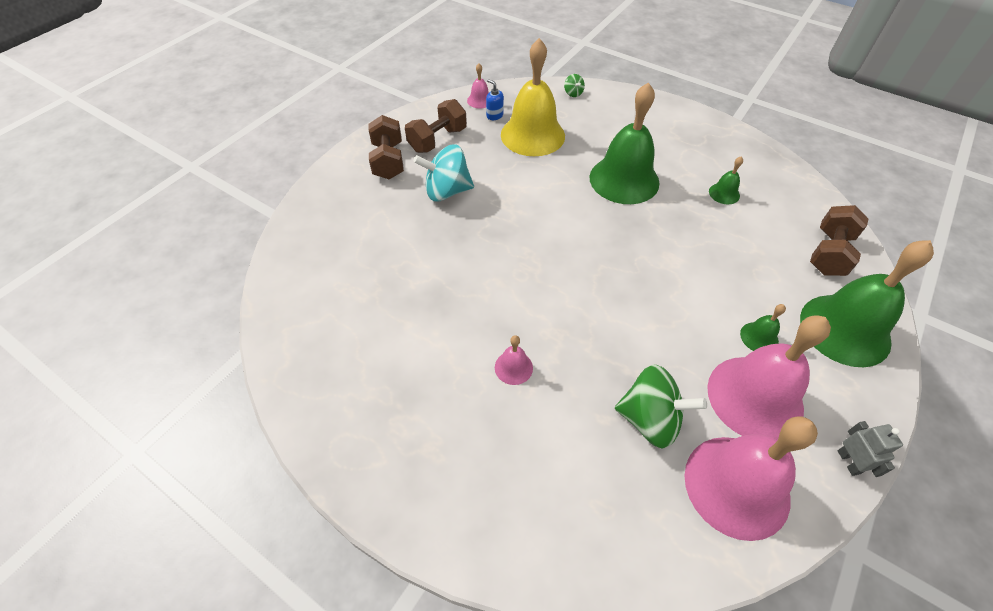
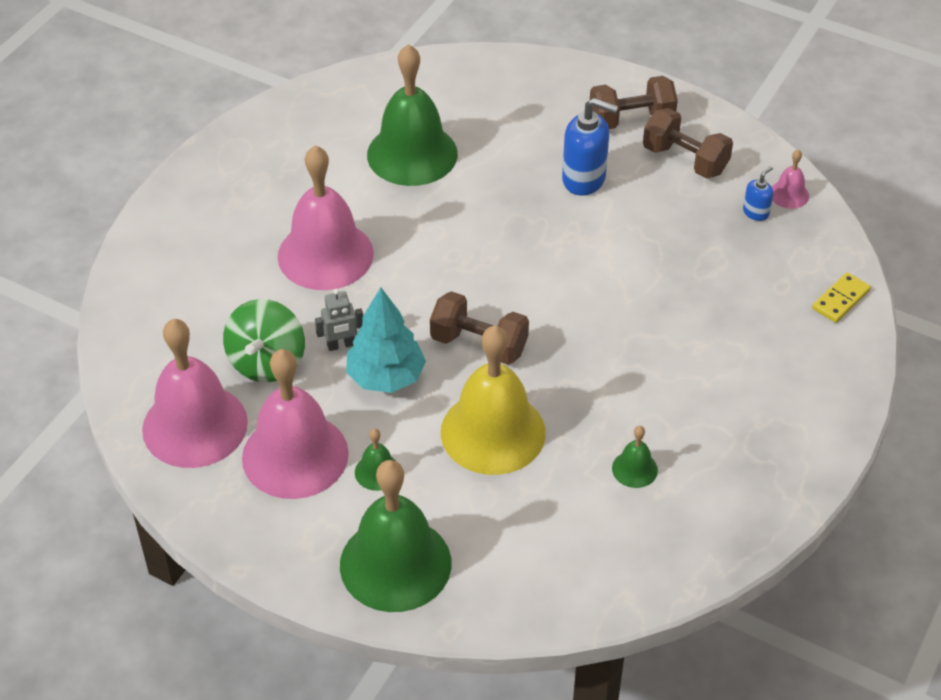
camera: 85 degrees right, 5 degrees down
(447, 191) = (584, 179): turquoise spinning top -> blue soap dispenser
(513, 367) = (325, 254): pink bell -> pink bell, size x2.34
(532, 135) = (720, 255): yellow bell -> yellow bell (493, 432)
(573, 93) = (840, 299): green spinning top -> yellow domino
(624, 179) = (642, 355): green bell -> green bell (412, 154)
(658, 327) = (386, 377): none -> turquoise tree
(829, 253) = (528, 576): brown dumbbell -> brown dumbbell (479, 344)
(849, 462) = (219, 526): grey robot -> grey robot (341, 345)

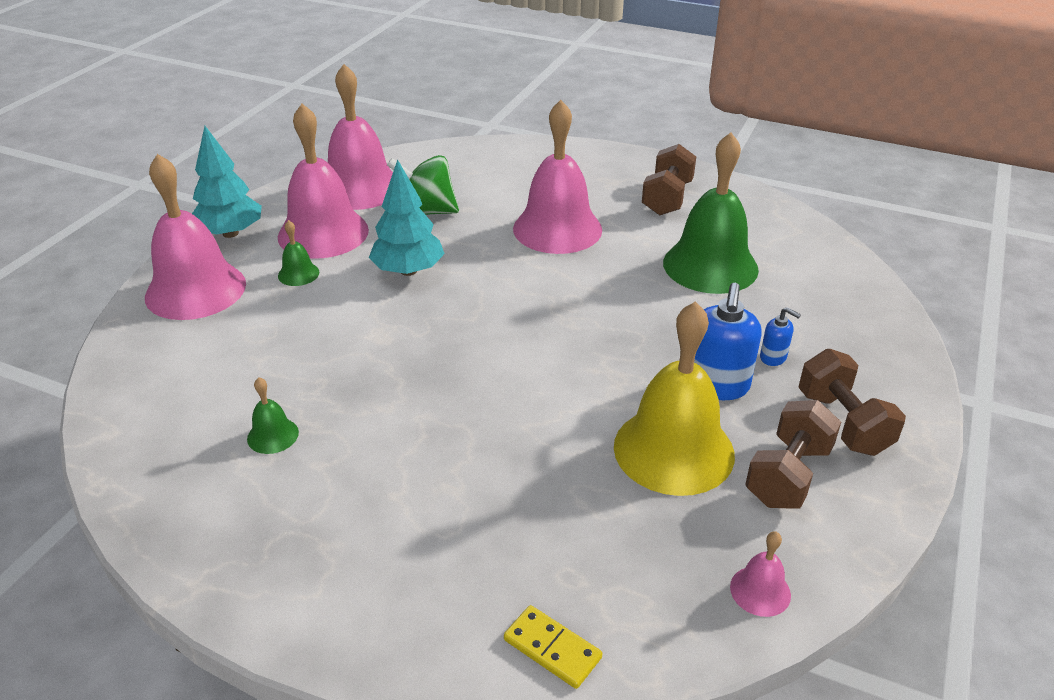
camera: 85 degrees right, 10 degrees down
(278, 546) = (230, 233): none -> turquoise tree
(341, 345) = (446, 245): grey robot -> none
(395, 564) = (195, 290): green bell -> pink bell
(479, 344) = (450, 321): brown dumbbell -> brown dumbbell (667, 198)
(493, 432) = (336, 336): yellow bell -> yellow bell (673, 450)
(756, 212) = (709, 550): blue soap dispenser -> blue soap dispenser (773, 357)

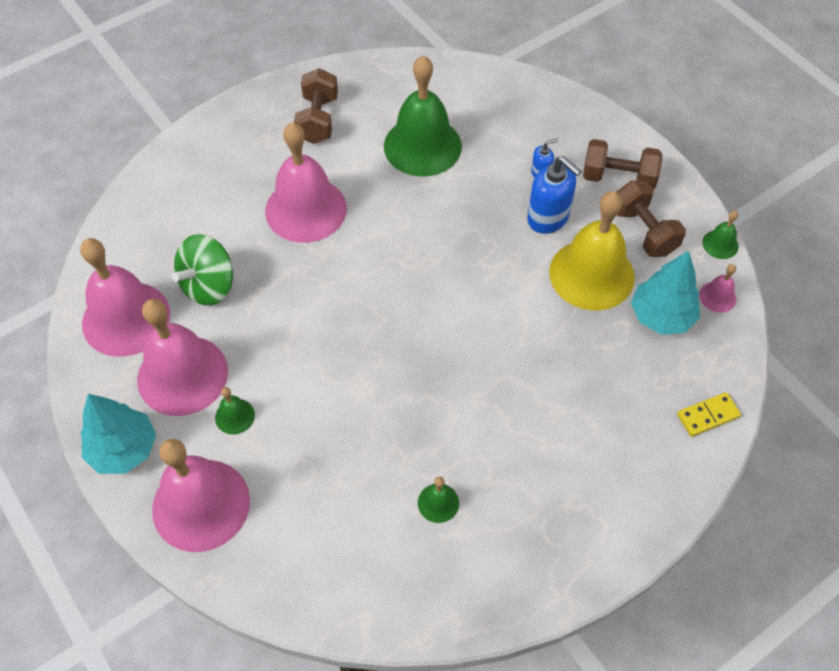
camera: 60 degrees left, 20 degrees up
(408, 271) = (289, 335): turquoise tree -> turquoise tree (661, 316)
(667, 198) = (318, 120): brown dumbbell -> brown dumbbell turned 45 degrees clockwise
(852, 563) = (720, 244): none -> green bell

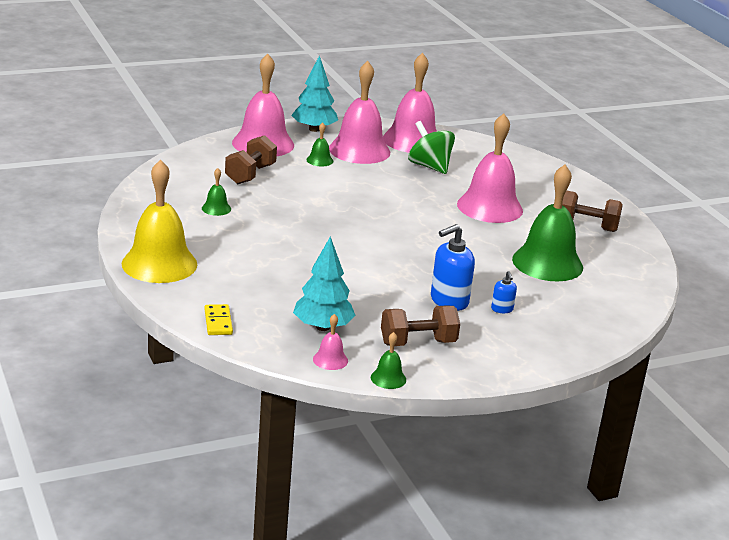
camera: 100 degrees right, 30 degrees down
(591, 274) = (380, 306): yellow bell -> yellow bell (159, 264)
(618, 178) = (486, 346): brown dumbbell -> brown dumbbell (250, 174)

